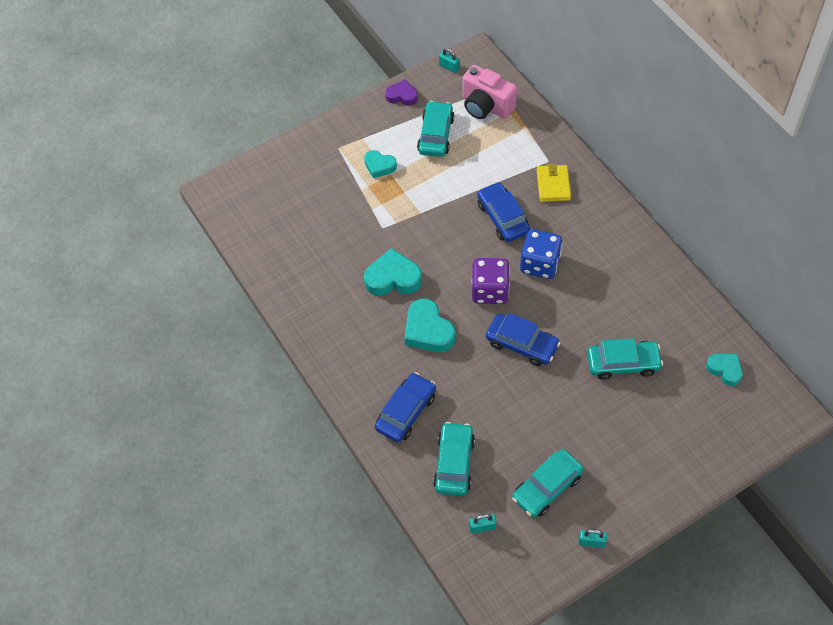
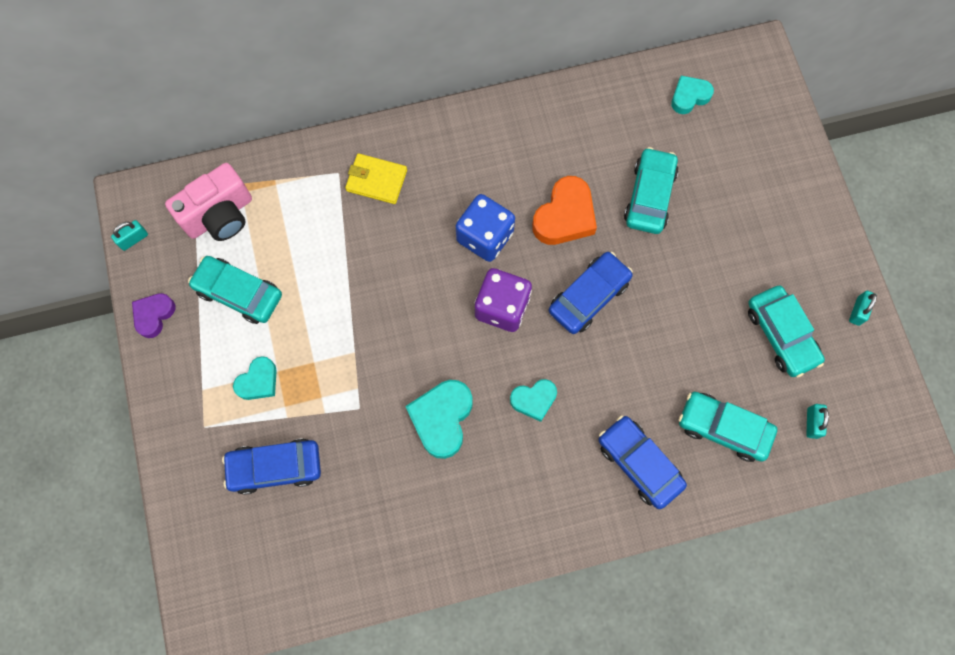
camera: 75 degrees left, 15 degrees up
(428, 330) = (534, 400): turquoise heart -> turquoise heart, size x0.62
(502, 217) = (401, 255): blue car -> blue car (275, 467)
(579, 310) = (565, 216): none -> orange heart

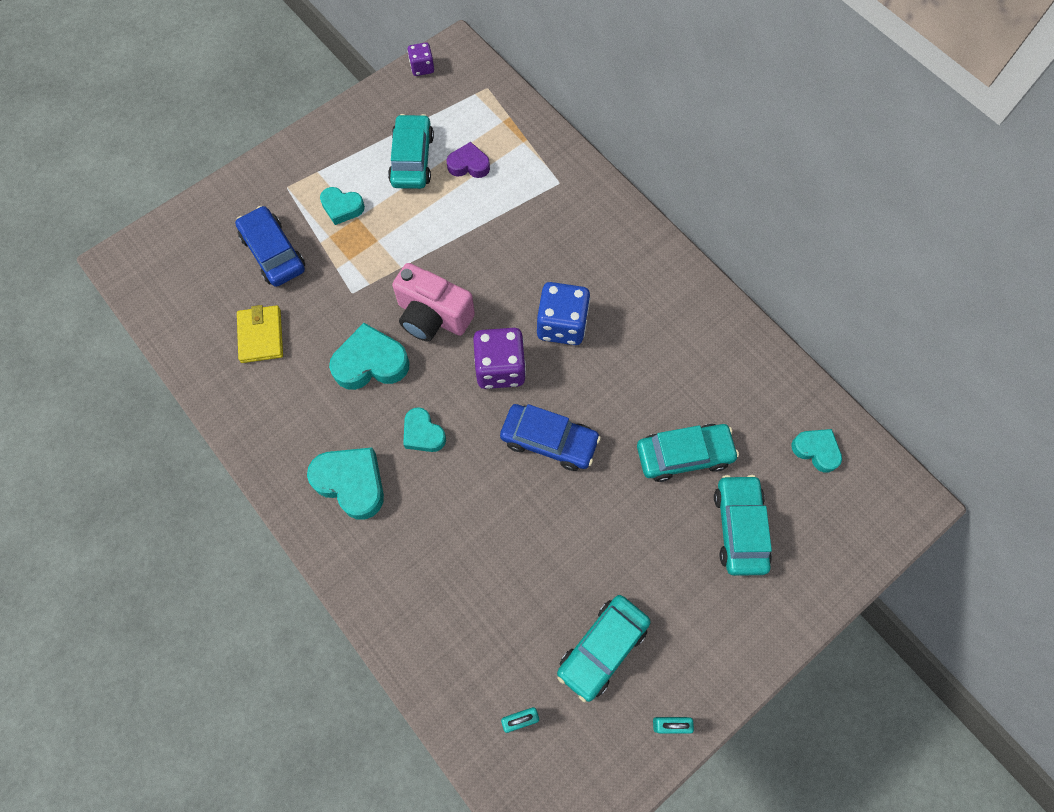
camera: 65 degrees right, 5 degrees down
(133, 239) = (422, 68): turquoise padlock -> purple dice
(154, 315) = (364, 110): purple heart -> purple heart (469, 165)
(220, 215) = (473, 116): pink camera -> pink camera (433, 316)
(376, 180) = (568, 214): yellow wallet -> yellow wallet (261, 336)
(553, 482) = (351, 483): none -> turquoise heart
(565, 216) = (619, 385): orange heart -> none
(639, 463) = (402, 556): blue car -> none
(723, 428) = (473, 626): turquoise car -> turquoise car (739, 528)

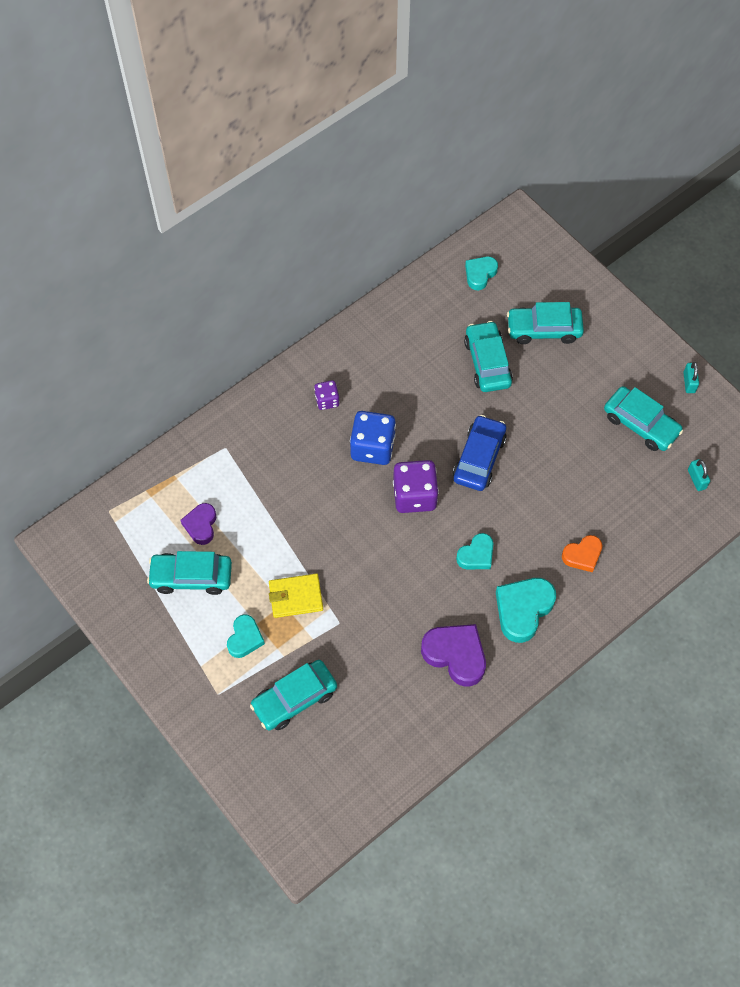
camera: 90 degrees left, 5 degrees down
(261, 336) = (384, 700): yellow wallet -> yellow wallet (296, 597)
(273, 253) = (294, 698): blue car -> turquoise car
(304, 408) = (455, 655): none -> purple heart
(371, 363) = (411, 601): turquoise heart -> none
(416, 557) = (582, 555): none -> orange heart
(422, 68) = (77, 572): purple dice -> purple dice (327, 400)
(433, 316) = (364, 551): pink camera -> none

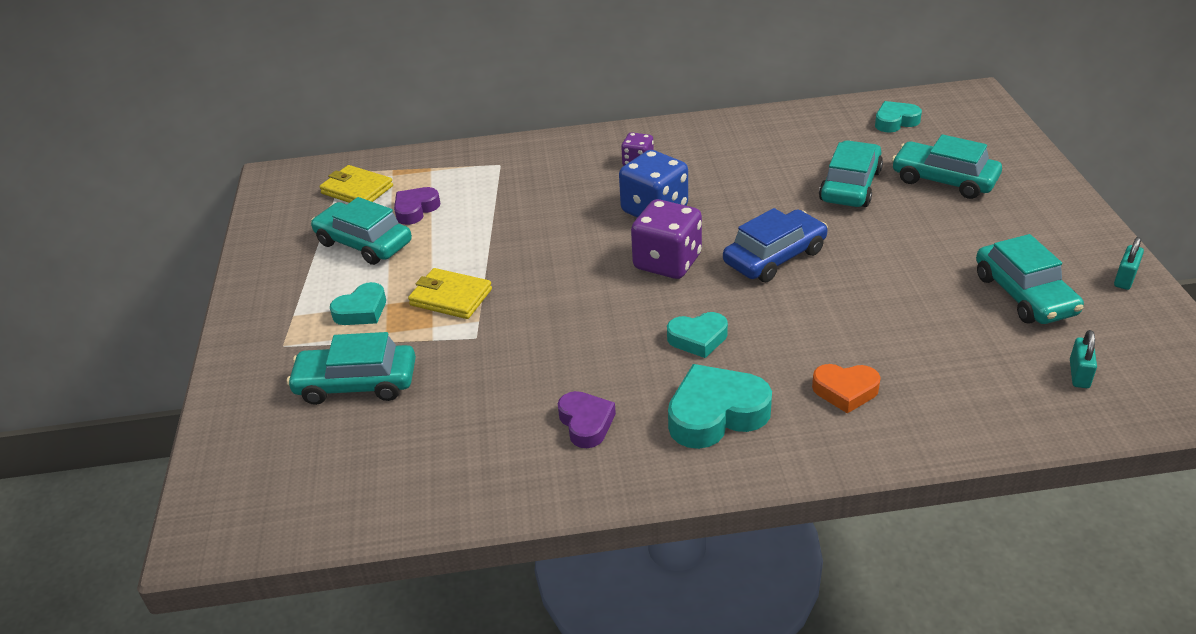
camera: 35 degrees right, 25 degrees down
(137, 525) = (357, 190): none -> yellow wallet
(455, 655) = (586, 423): purple heart -> purple heart, size x0.62

